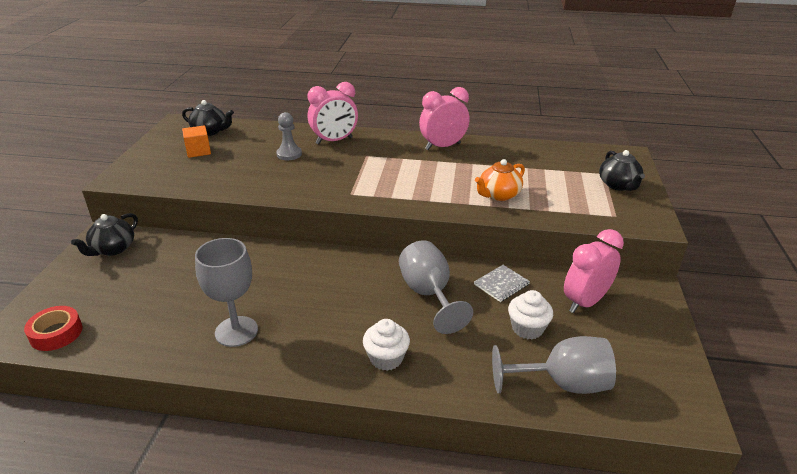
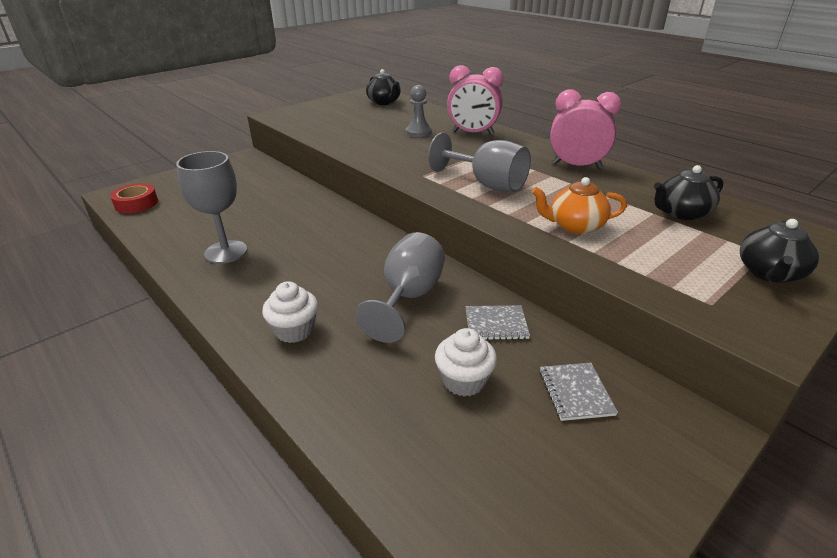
camera: 40 degrees right, 0 degrees up
(113, 249) = (238, 167): black teapot -> black teapot (681, 213)
(198, 151) = (355, 112): orange cube -> none
(562, 384) = (423, 460): grey goblet -> grey goblet (487, 184)
(585, 302) = (576, 392): pink clock -> grey notebook

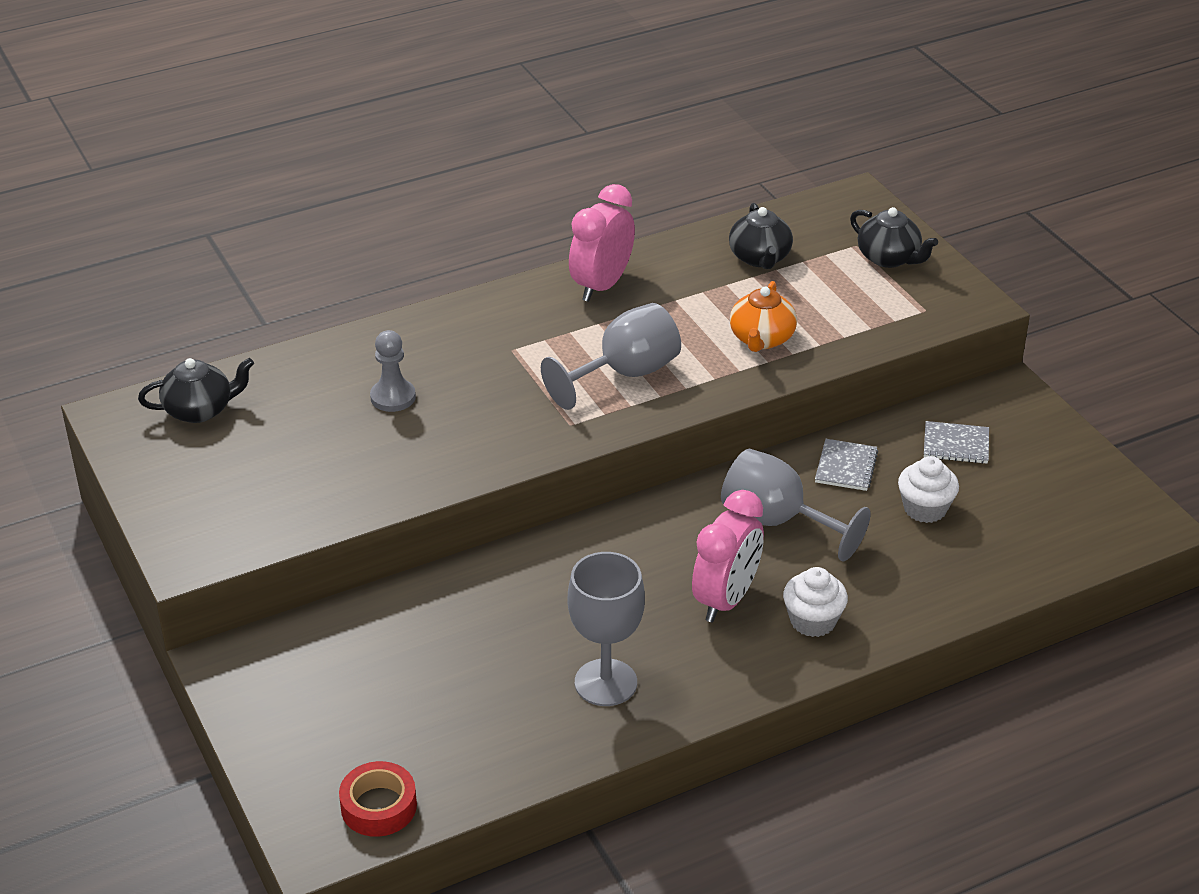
camera: 75 degrees left, 5 degrees up
(473, 133) = (429, 343): pink clock -> pink clock (726, 600)

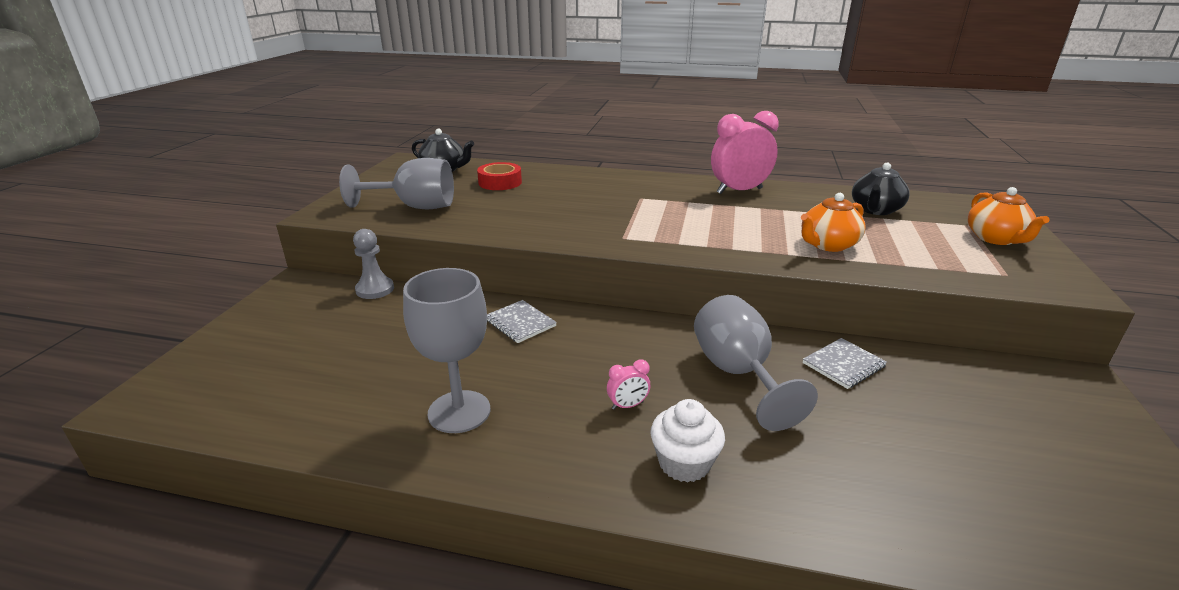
camera: 40 degrees right, 10 degrees down
(378, 806) = (207, 401): red tape -> red tape (500, 182)
(393, 397) = (541, 194): grey pawn -> grey pawn (375, 289)
(625, 374) = (697, 229): grey goblet -> grey goblet (415, 207)
(726, 600) = (627, 405): pink clock -> pink clock, size x0.43
(889, 258) = (996, 239): black teapot -> orange teapot
(925, 509) = (898, 429): white cupcake -> none
(956, 444) = (978, 395): grey notebook -> grey notebook (520, 323)

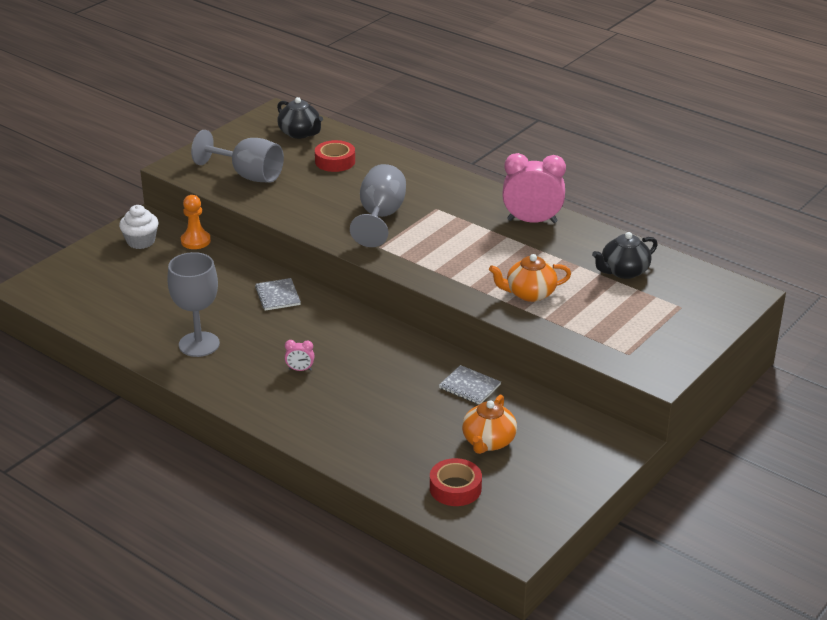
camera: 25 degrees right, 5 degrees up
(375, 289) = (195, 241): grey pawn -> orange pawn
(684, 463) = (302, 408): white cupcake -> white cupcake (141, 241)
(738, 374) = (390, 371): grey goblet -> grey goblet (380, 217)
(843, 365) = (469, 386): grey notebook -> grey notebook turned 45 degrees clockwise
(996, 239) = (679, 324): orange teapot -> orange teapot (488, 442)
(1023, 521) = (455, 488): none -> red tape

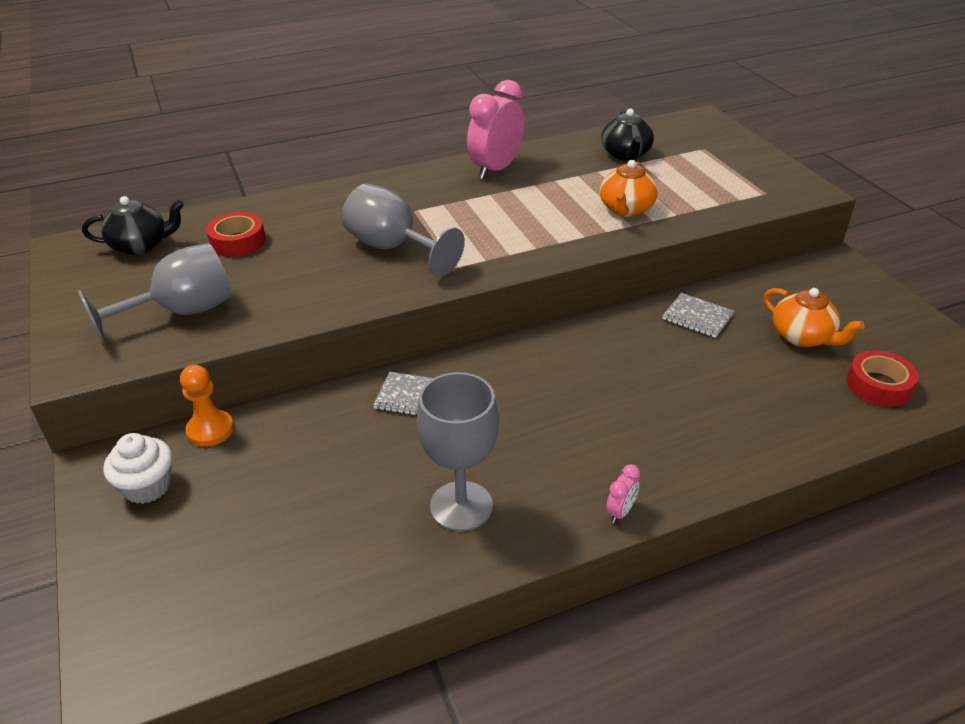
camera: 60 degrees left, 5 degrees up
(300, 369) = (586, 429): pink clock -> pink clock (620, 512)
(469, 386) = (697, 317): grey notebook -> grey notebook turned 60 degrees clockwise

